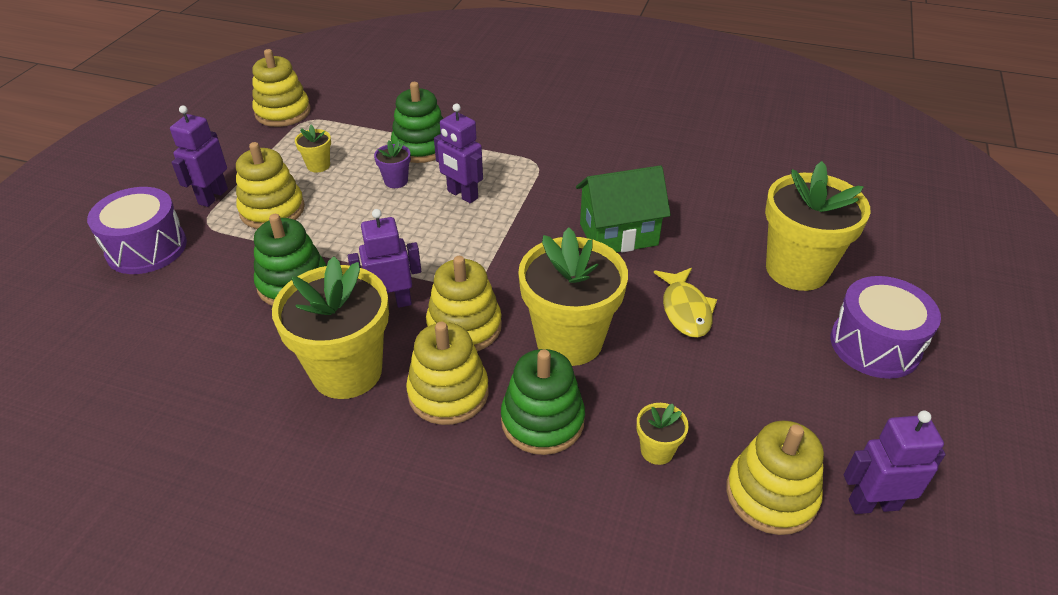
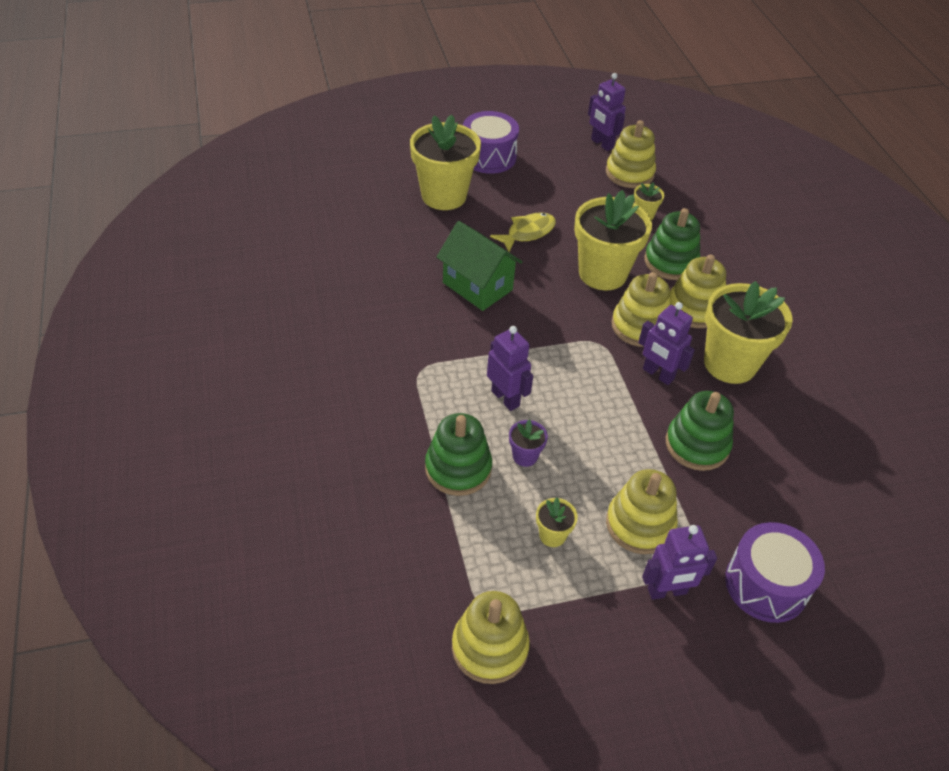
camera: 125 degrees left, 5 degrees up
(462, 195) = (505, 398): purple robot -> purple robot turned 45 degrees counterclockwise

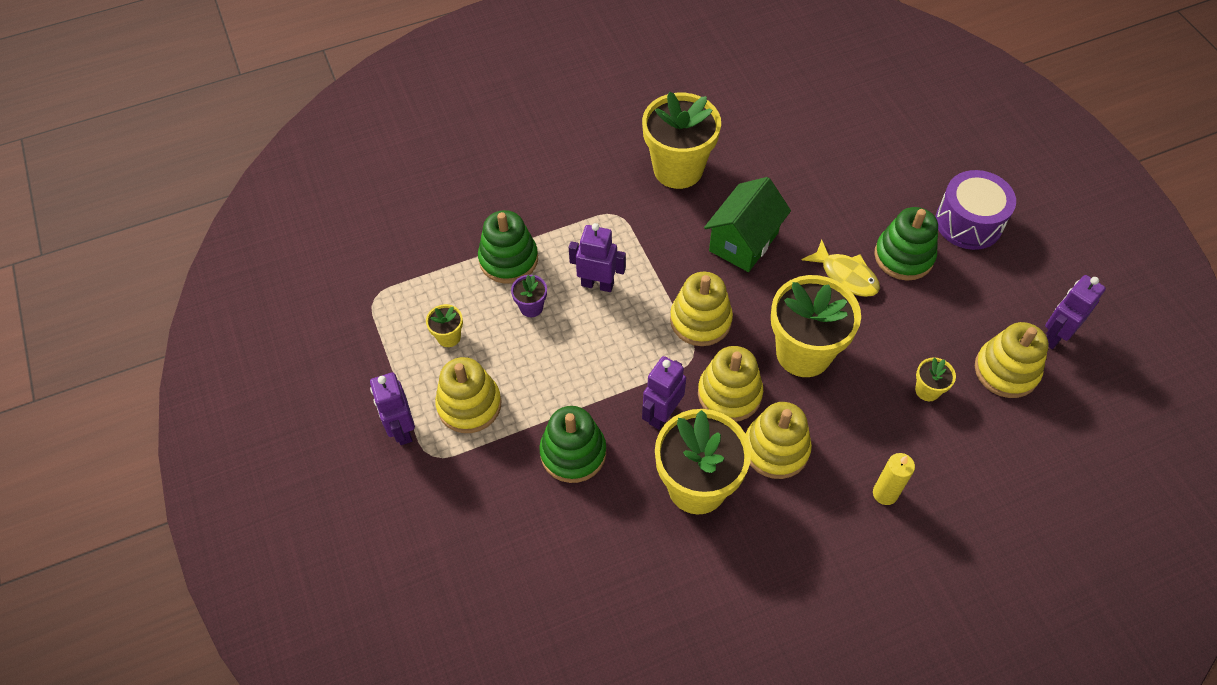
camera: 85 degrees right, 10 degrees up
(444, 196) = (877, 192): yellow flower pot -> yellow flower pot (678, 169)
(489, 647) = (340, 304): yellow stacking toy -> yellow stacking toy (700, 320)
(505, 398) = (597, 284): purple robot -> purple robot turned 120 degrees counterclockwise
(670, 262) = (849, 422): green stacking toy -> green stacking toy (903, 256)
(733, 257) = (885, 493): none -> yellow candle
(766, 584) = (417, 513): purple drum -> none

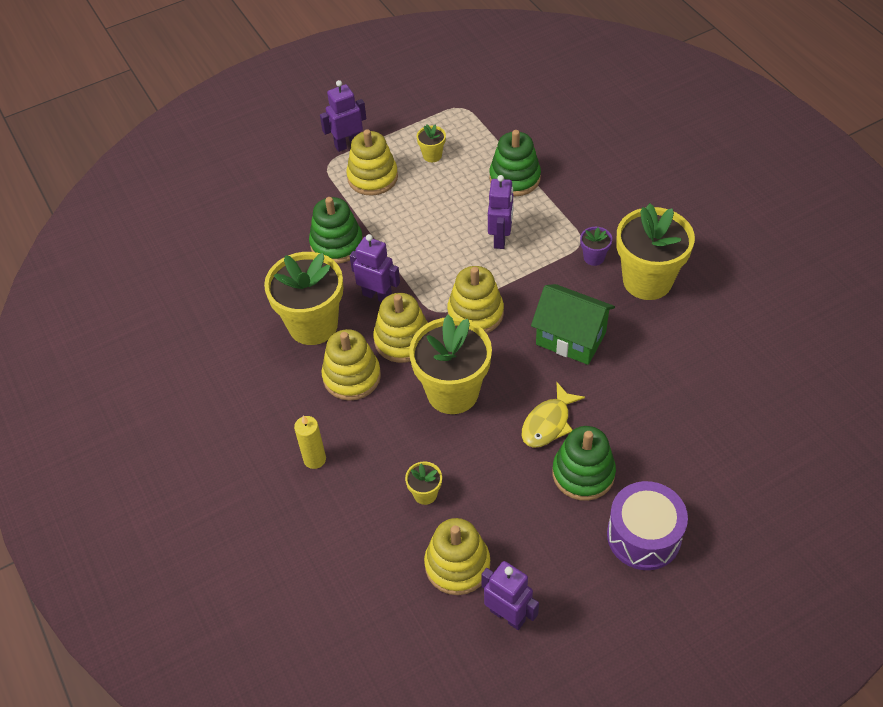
camera: 85 degrees right, 5 degrees down
(531, 307) = (469, 199): purple flower pot -> purple flower pot (594, 257)

